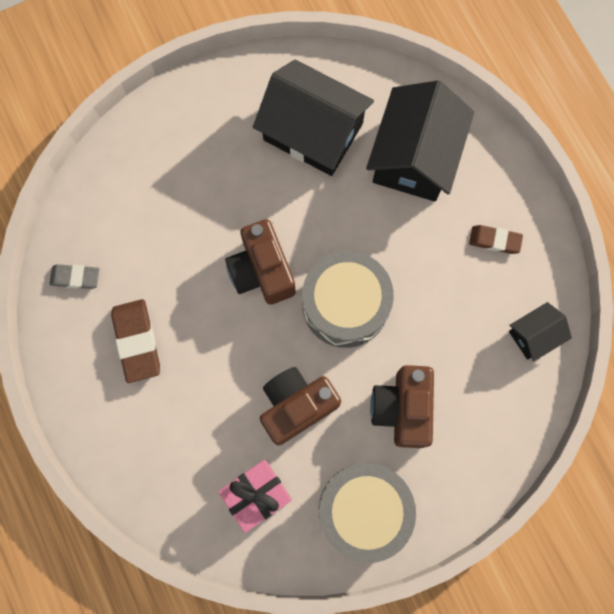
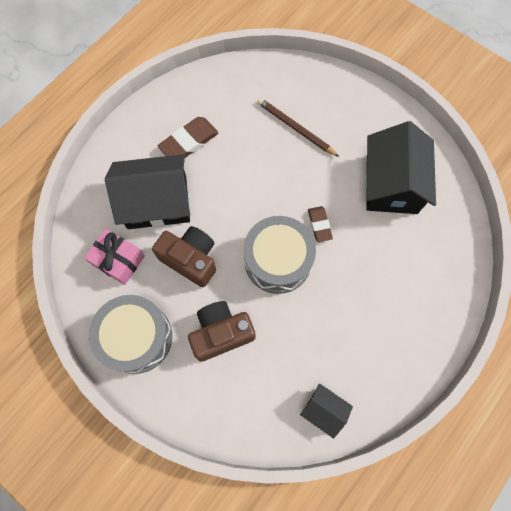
camera: 65 degrees right, 5 degrees down
(75, 277) = (213, 89): grey eraser -> none
(185, 204) = (295, 128): none -> brown pencil
(262, 271) = (274, 195): brown camera -> none
(415, 156) = (414, 261): black house -> black house (157, 202)
(494, 240) = (382, 347): brown eraser -> brown eraser (319, 225)

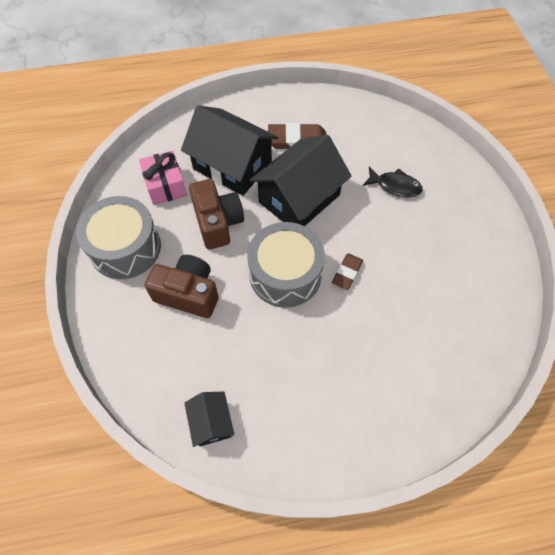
camera: 40 degrees right, 10 degrees down
(295, 128) = (395, 186): brown pencil -> black fish
(391, 184) = (444, 287): black house -> black house (299, 198)

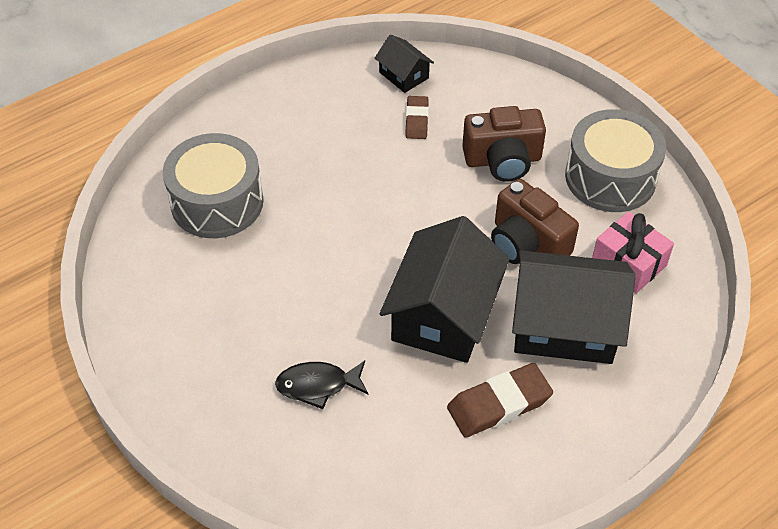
camera: 155 degrees right, 10 degrees down
(285, 274) = (408, 217): grey drum -> grey drum (217, 202)
(347, 273) = (335, 245): brown eraser -> brown eraser (417, 120)

